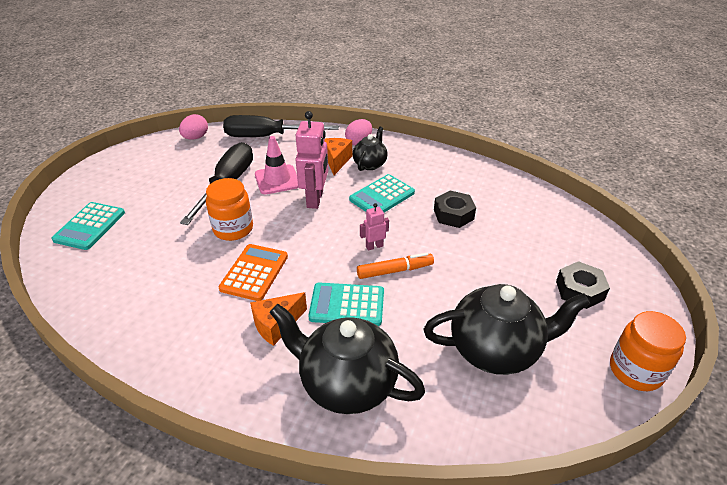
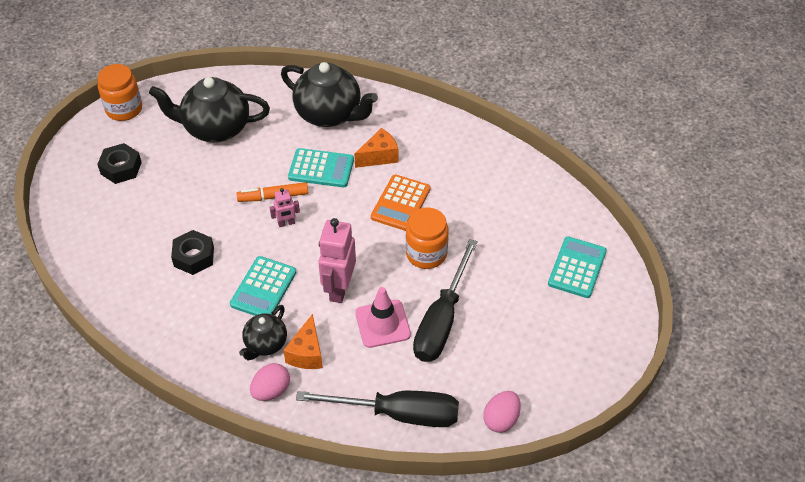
camera: 175 degrees left, 10 degrees up
(382, 196) = (263, 288): turquoise calculator -> turquoise calculator turned 150 degrees clockwise

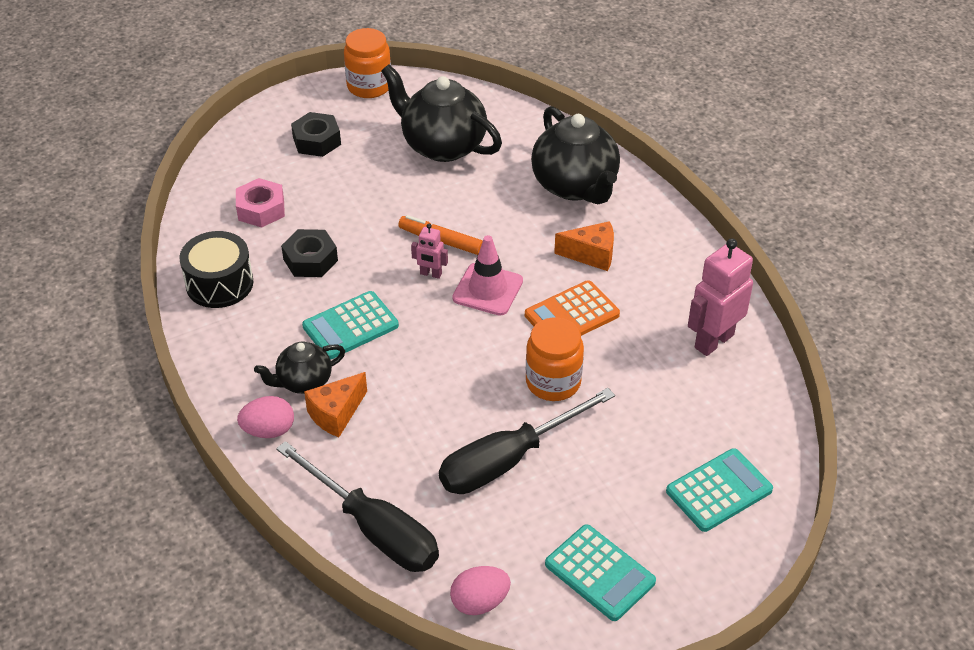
camera: 35 degrees right, 5 degrees down
(124, 239) = (261, 209): none -> pink nut
(142, 308) = (219, 283): none -> black drum
(321, 169) = (516, 237): turquoise calculator -> turquoise calculator (599, 573)
(339, 289) = (426, 368): pink robot -> pink robot (713, 341)
(382, 324) = (440, 428): pink traffic cone -> pink traffic cone (487, 289)

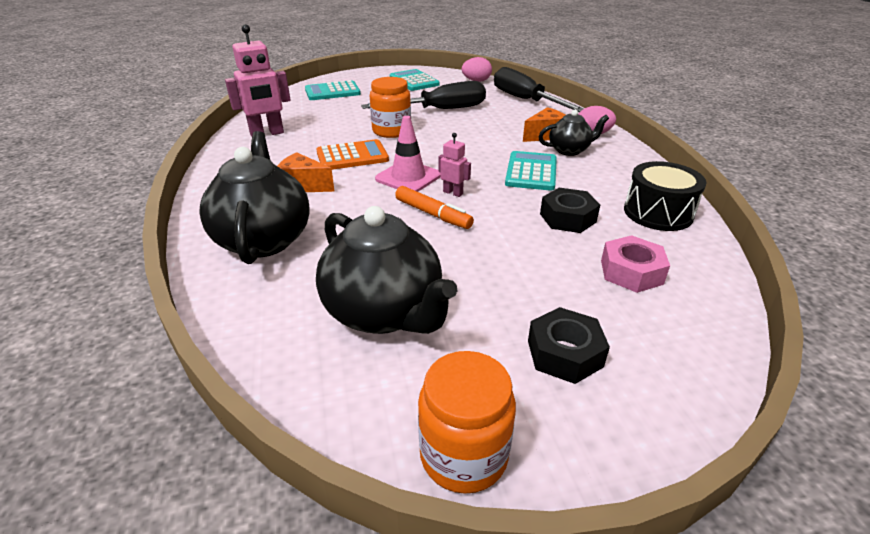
camera: 165 degrees left, 10 degrees down
(350, 326) = (531, 172): turquoise calculator -> turquoise calculator turned 60 degrees counterclockwise

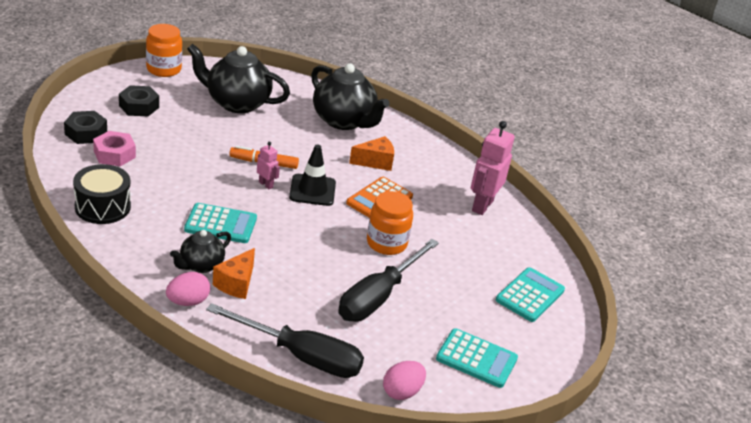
camera: 140 degrees right, 0 degrees up
(408, 177) = (312, 190): pink traffic cone -> black traffic cone
(453, 193) = (266, 184): pink robot -> pink robot turned 135 degrees counterclockwise
(531, 172) = (220, 224): turquoise calculator -> turquoise calculator turned 60 degrees counterclockwise
(568, 218) = (169, 184): black nut -> black nut (86, 133)

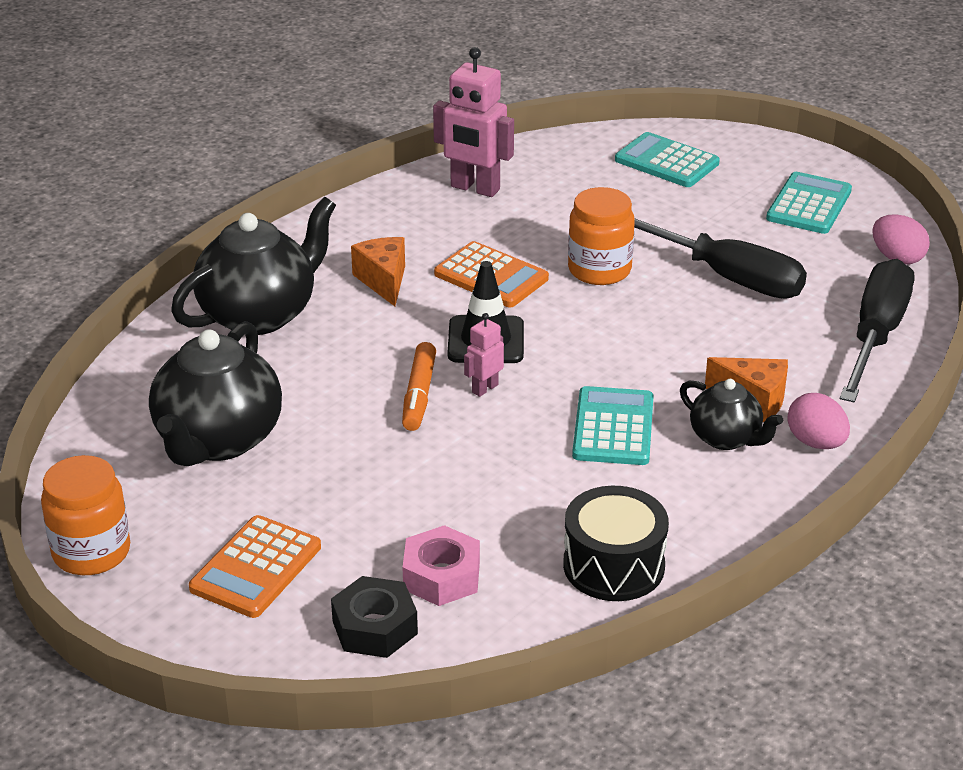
camera: 85 degrees left, 0 degrees up
(139, 106) = (256, 568): black nut -> orange calculator

